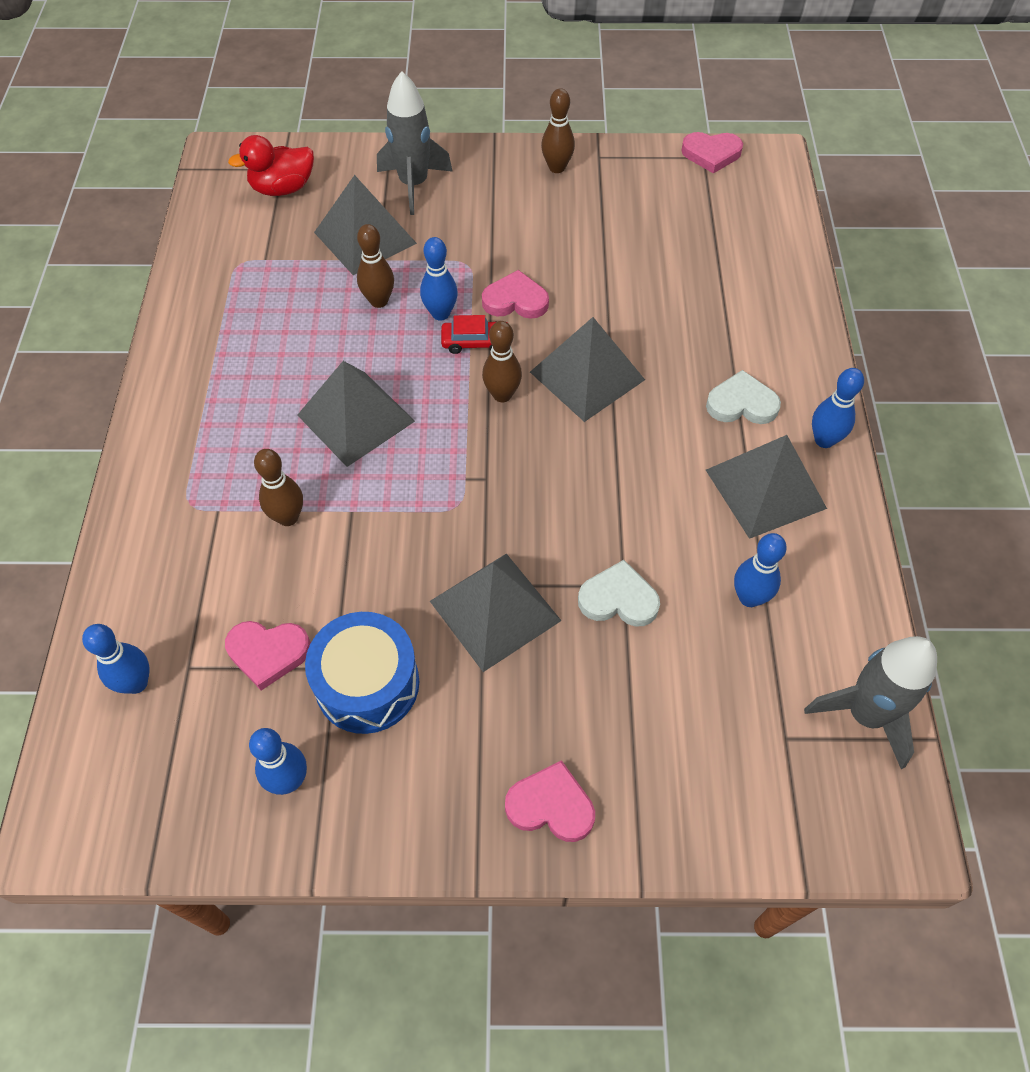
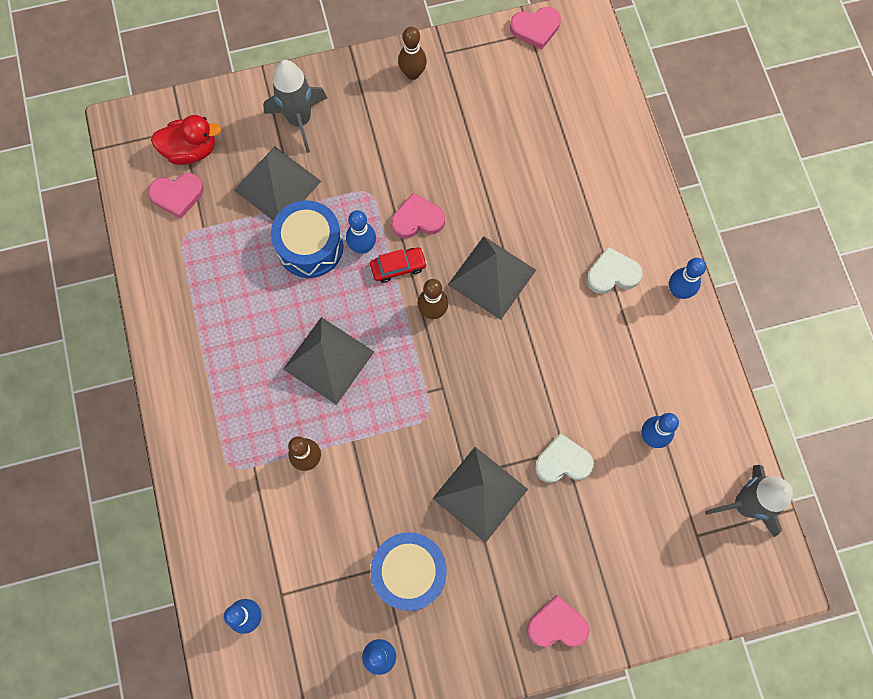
camera: 15 degrees left, 15 degrees up
(268, 653) = (333, 569): pink heart -> pink heart (177, 195)
(283, 188) = (191, 150): red duck -> red duck turned 150 degrees counterclockwise
(379, 301) = (310, 246): brown bowling pin -> blue drum
(765, 488) = (645, 344): grey pyramid -> none

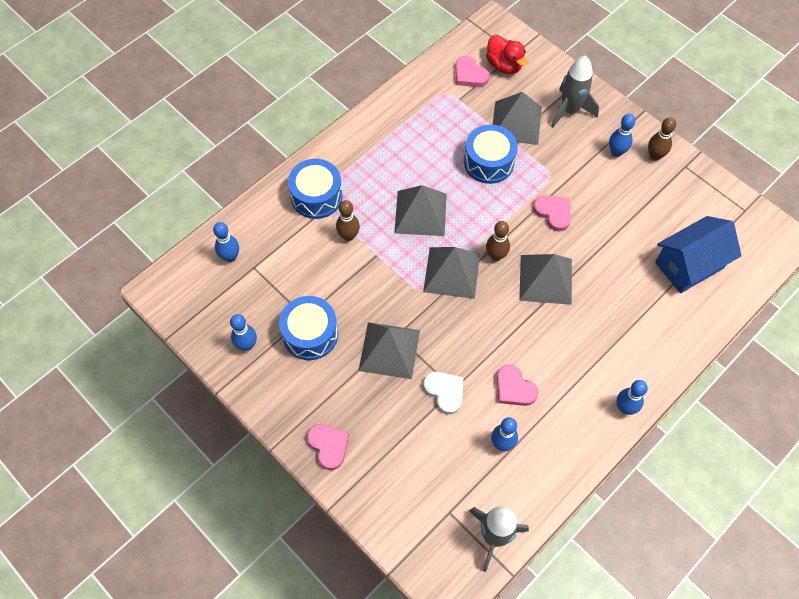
camera: 60 degrees right, 10 degrees down
(231, 467) = (316, 196): none -> blue drum
(362, 247) = (510, 191): blue bowling pin -> blue bowling pin (616, 152)
(398, 267) = (511, 219): red car -> none
(425, 370) = (451, 272): none -> grey pyramid
(535, 28) = (751, 212): pink heart -> pink heart (514, 388)
(559, 127) = (689, 265): none -> blue house
(612, 274) = (605, 356): white heart -> none

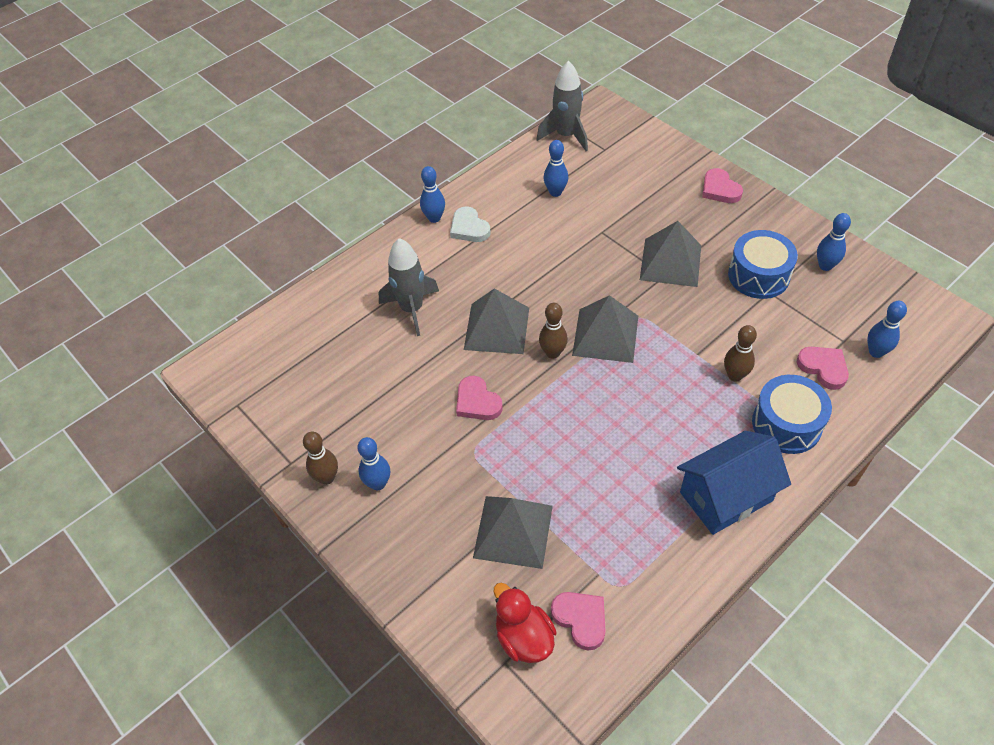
camera: 175 degrees left, 10 degrees down
(420, 213) = (646, 402): grey pyramid -> none
(445, 392) = (610, 229): white heart -> white heart (469, 228)
(489, 162) = (556, 470): blue drum -> none
(514, 388) = (541, 232): pink heart -> pink heart (823, 368)
(570, 110) = (431, 550): grey rocket -> grey rocket (412, 309)
(689, 265) = (328, 342): blue house -> blue house (726, 496)

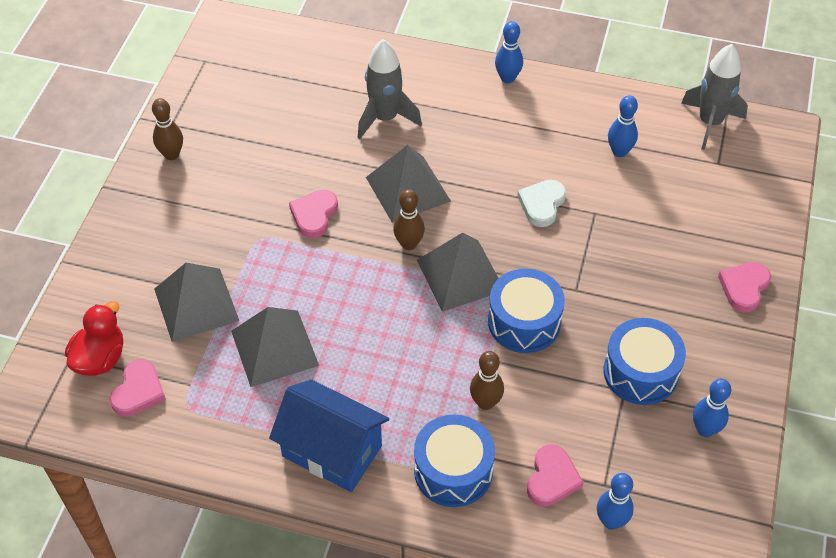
camera: 55 degrees right, 0 degrees up
(378, 483) = (187, 190): blue bowling pin -> none
(469, 228) = (516, 109): white heart -> white heart (542, 204)
(670, 262) = (598, 288): grey pyramid -> grey pyramid (274, 348)
(674, 318) = (524, 322): none -> blue drum

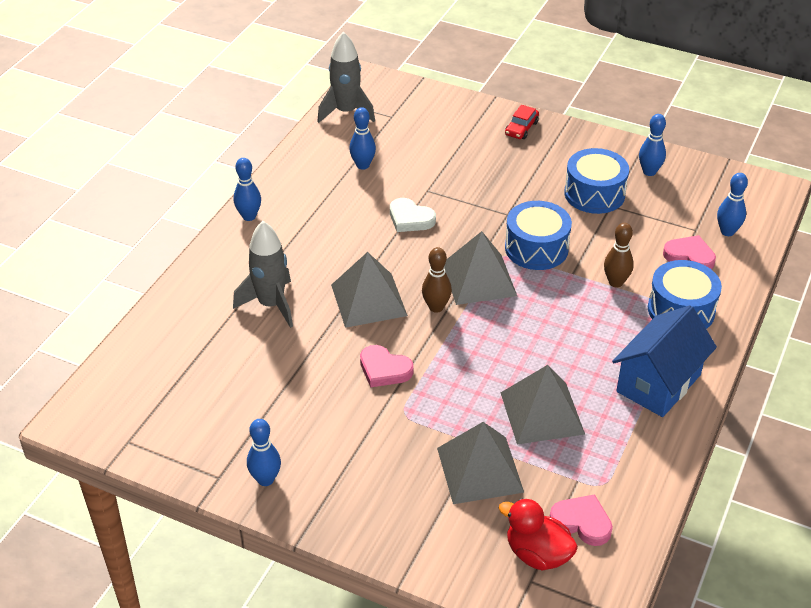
camera: 80 degrees left, 10 degrees down
(171, 154) = (265, 479): brown bowling pin -> blue bowling pin
(744, 287) = (521, 128): pink heart -> red car

